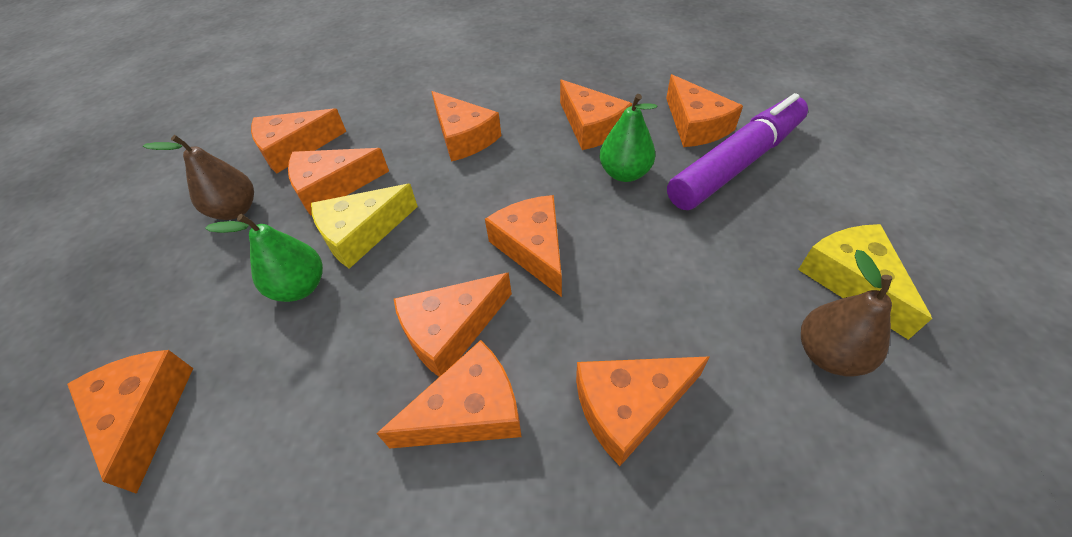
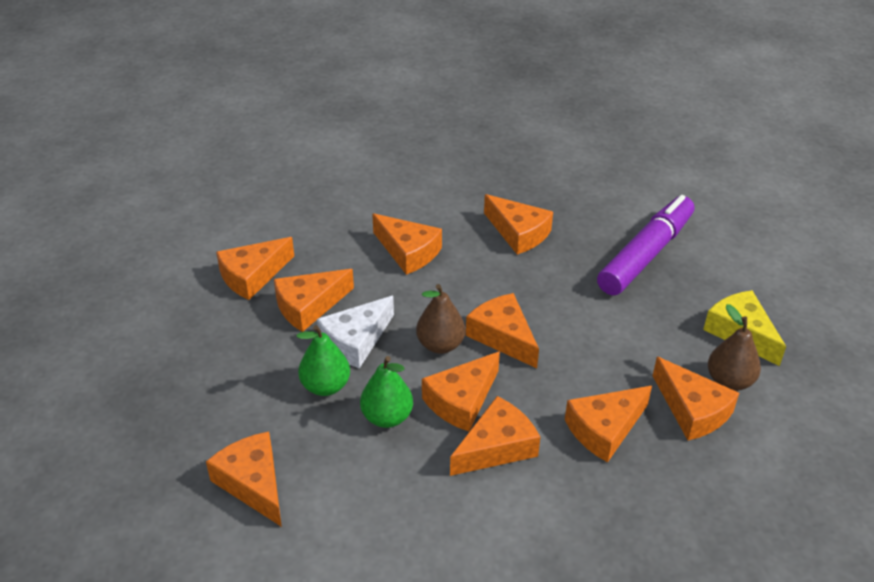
camera: 15 degrees left, 10 degrees down
(236, 210) = (230, 334): brown pear -> brown pear (440, 345)
(361, 233) = (355, 341): yellow cheese -> white cheese
(624, 173) = (558, 271): green pear -> green pear (387, 417)
(695, 125) = (606, 224): orange cheese -> orange cheese (692, 410)

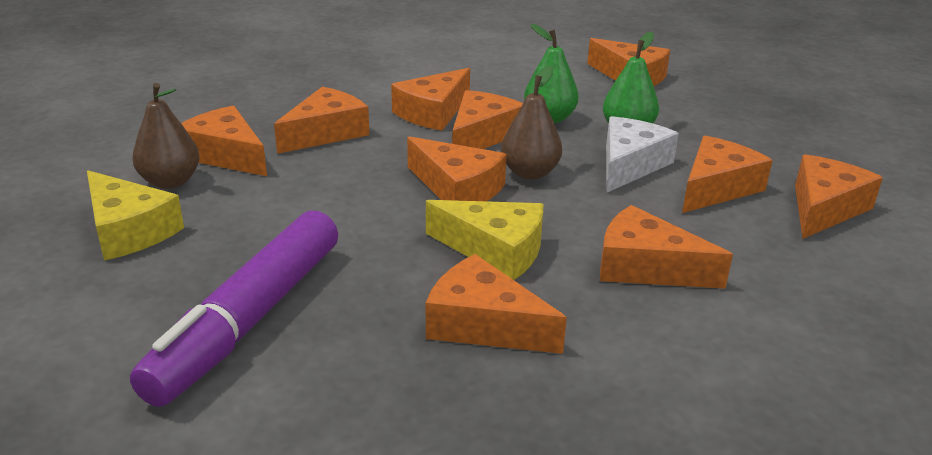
camera: 165 degrees right, 10 degrees down
(494, 278) = (495, 250): none -> yellow cheese

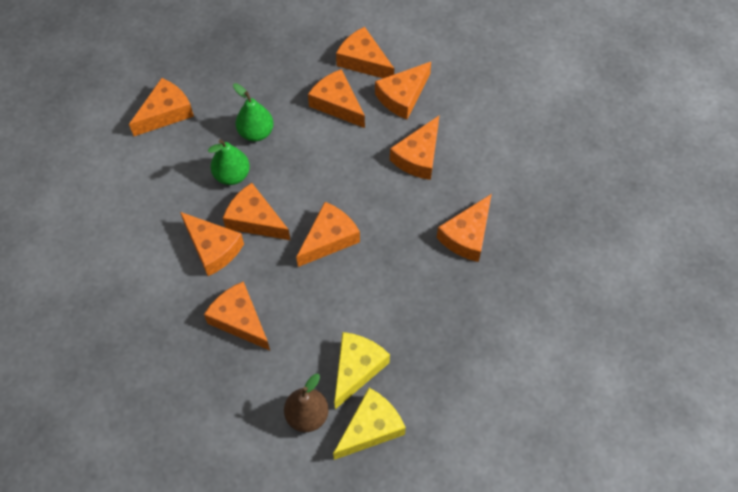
camera: 85 degrees left, 30 degrees up
(226, 155) = (269, 385): orange cheese -> orange cheese (402, 96)
(249, 320) = (463, 345): purple marker -> none
(495, 250) = (400, 224): yellow cheese -> yellow cheese (356, 369)
(529, 173) = (311, 197): brown pear -> none
(630, 165) = (305, 141): white cheese -> none

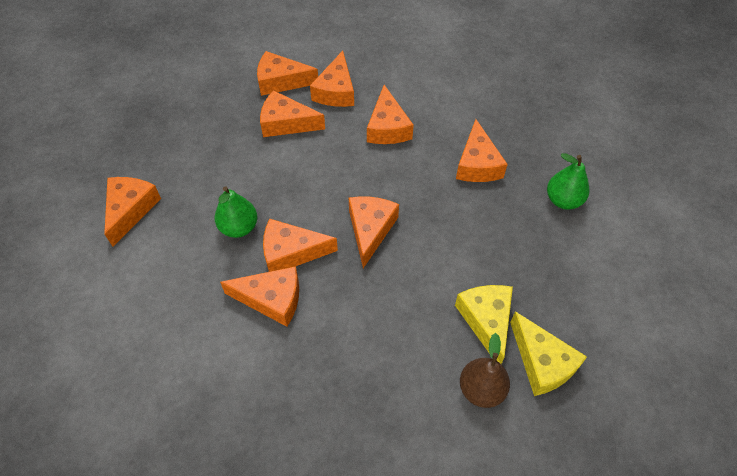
camera: 35 degrees left, 5 degrees down
(239, 320) = (349, 346): orange cheese -> none
(256, 133) = (232, 181): green pear -> green pear (563, 200)
(371, 428) = (542, 362): yellow cheese -> yellow cheese turned 135 degrees clockwise

